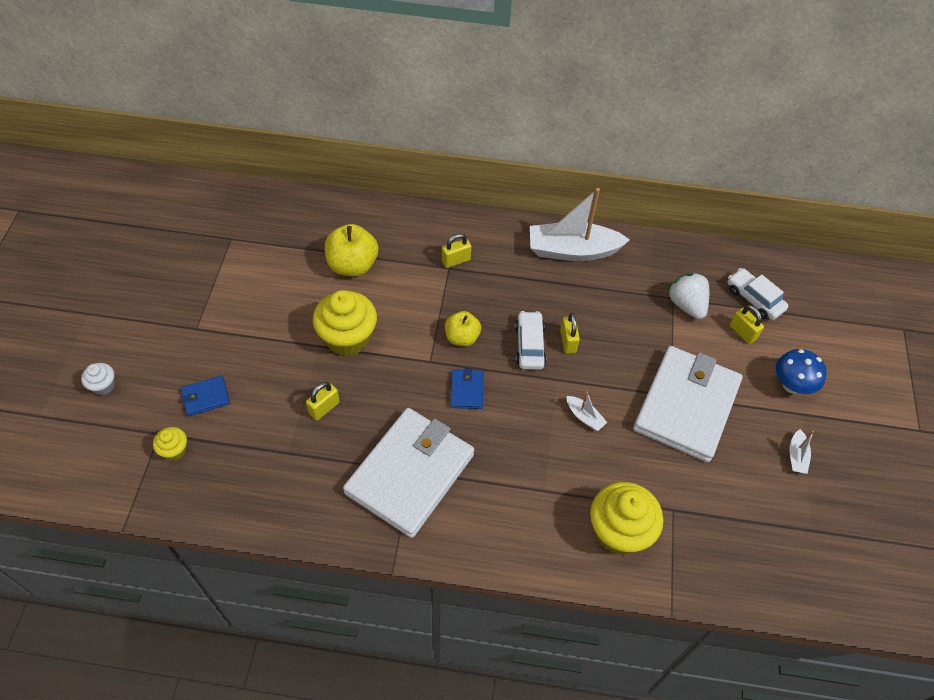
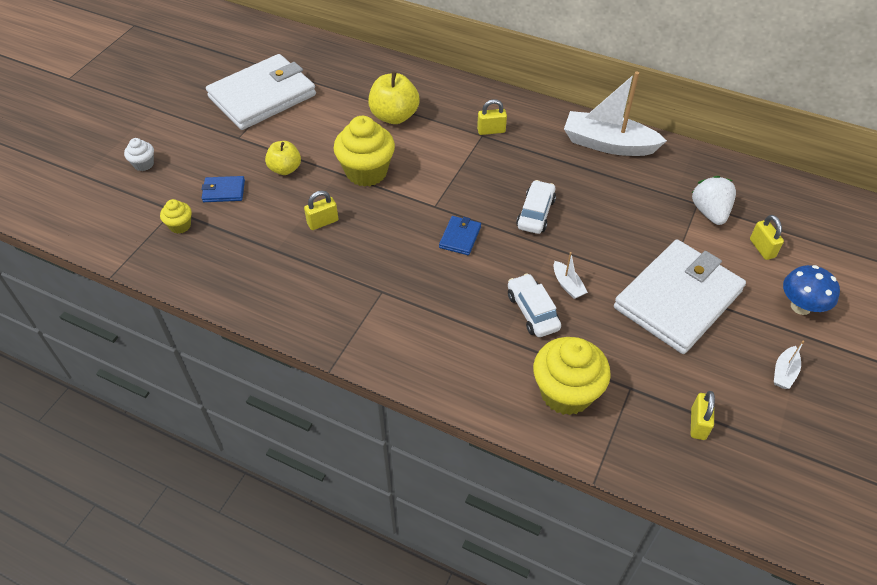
camera: 20 degrees right, 5 degrees down
(410, 474) = (379, 293): white wallet -> white wallet (262, 96)
(462, 337) = (472, 193): yellow apple -> yellow apple (285, 169)
(568, 341) = (575, 218): yellow padlock -> yellow padlock (698, 424)
(754, 299) = (785, 222): white car -> white car (532, 311)

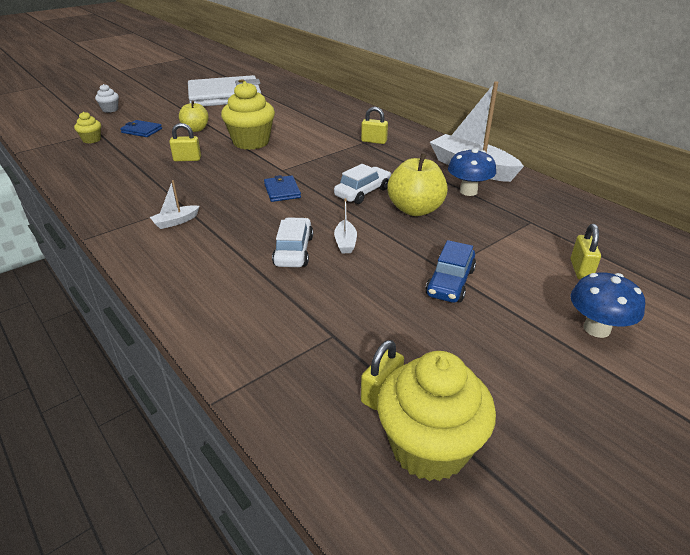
camera: 25 degrees right, 15 degrees down
(394, 116) = (305, 120): yellow apple -> yellow apple (415, 209)
(460, 237) = (282, 191): blue wallet -> blue wallet turned 60 degrees counterclockwise
(566, 393) = (262, 317): yellow cupcake -> yellow cupcake (429, 447)
(625, 180) = (468, 191): none -> blue mushroom
(678, 299) = (450, 282): white wallet -> blue car
(709, 212) = (539, 230): white strawberry -> none
(784, 372) = (531, 381): white boat -> white boat (175, 222)

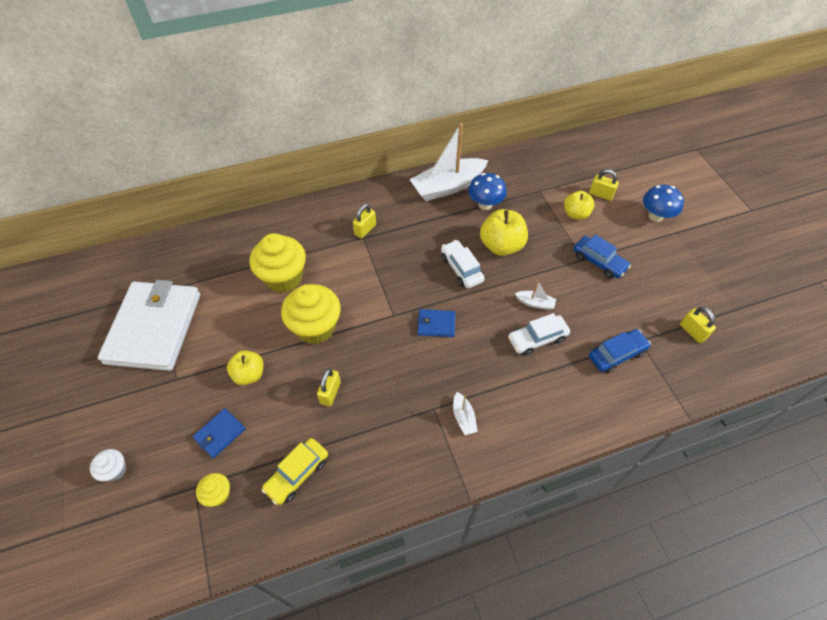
camera: 70 degrees left, 20 degrees up
(109, 161) = (297, 474): none -> yellow car
(294, 251) = (537, 339): white car -> white car turned 45 degrees counterclockwise
(298, 315) = (616, 354): none -> blue car
(429, 447) = (732, 324): yellow cupcake -> yellow cupcake (283, 277)
(519, 253) = (576, 214): none -> yellow apple

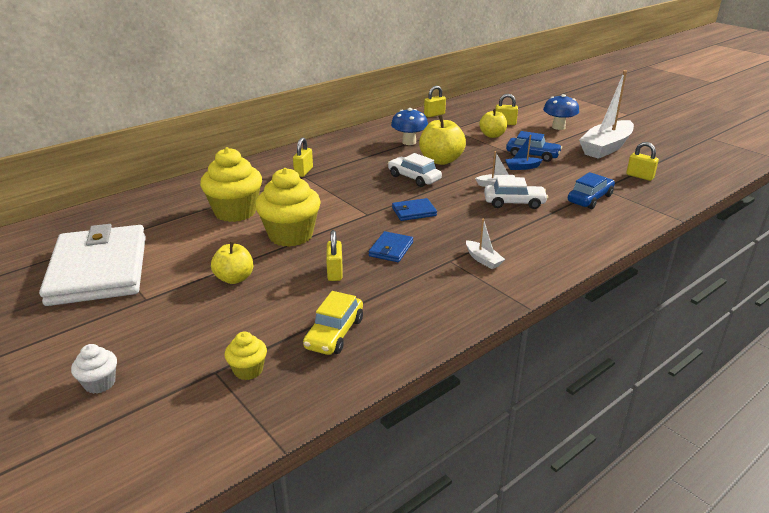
camera: 20 degrees left, 25 degrees down
(220, 434) = (223, 326): blue wallet -> blue wallet (391, 249)
(447, 186) = (367, 138): white boat -> white boat (606, 147)
(534, 159) = (434, 115): none -> yellow padlock
(537, 339) = (514, 203): white car -> white car turned 135 degrees counterclockwise
(576, 280) = (522, 167): none -> blue boat

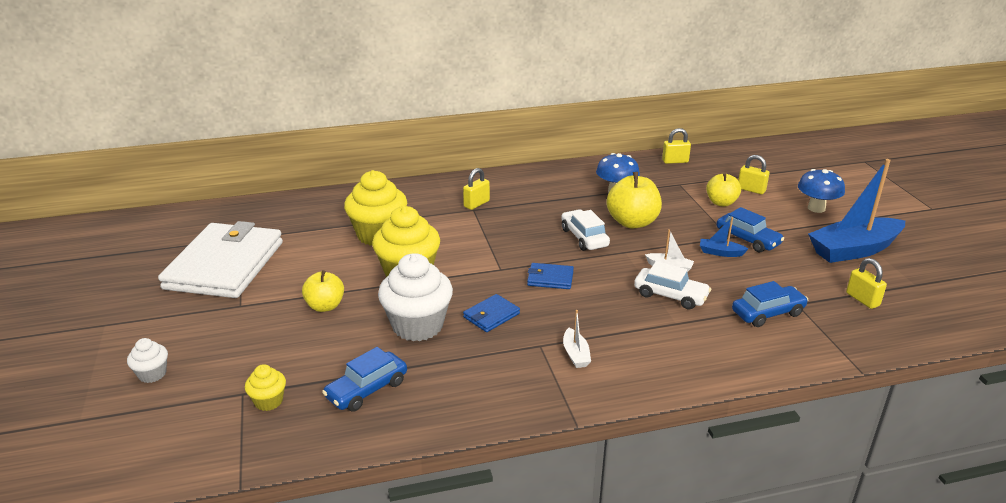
camera: 25 degrees right, 0 degrees up
(334, 333) = (367, 389): yellow car -> blue car
(335, 272) = (417, 326): yellow padlock -> white cupcake
(606, 147) = (853, 250): white boat -> blue boat

